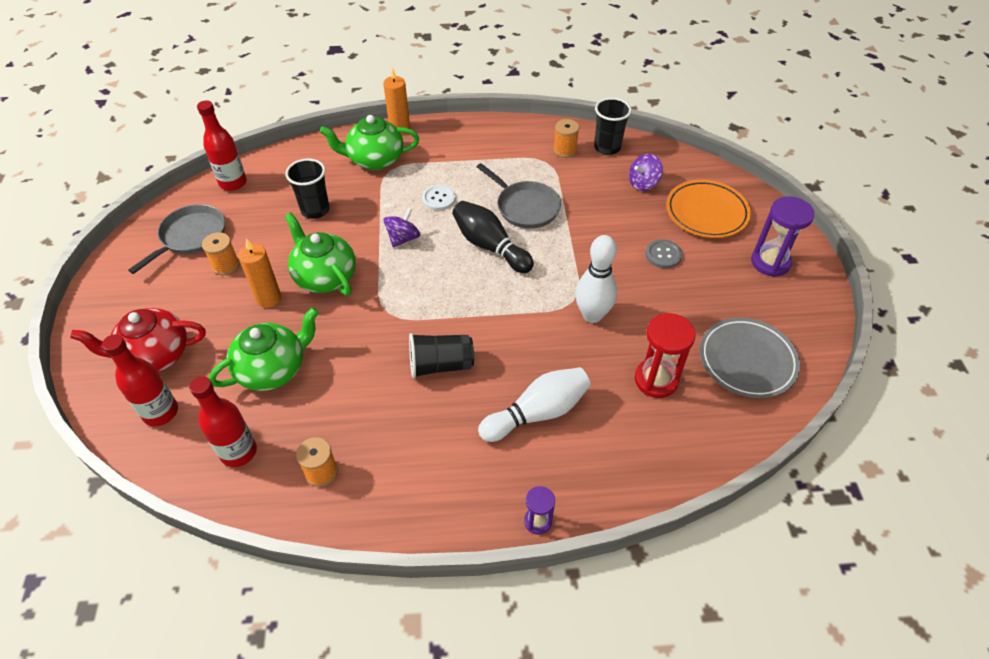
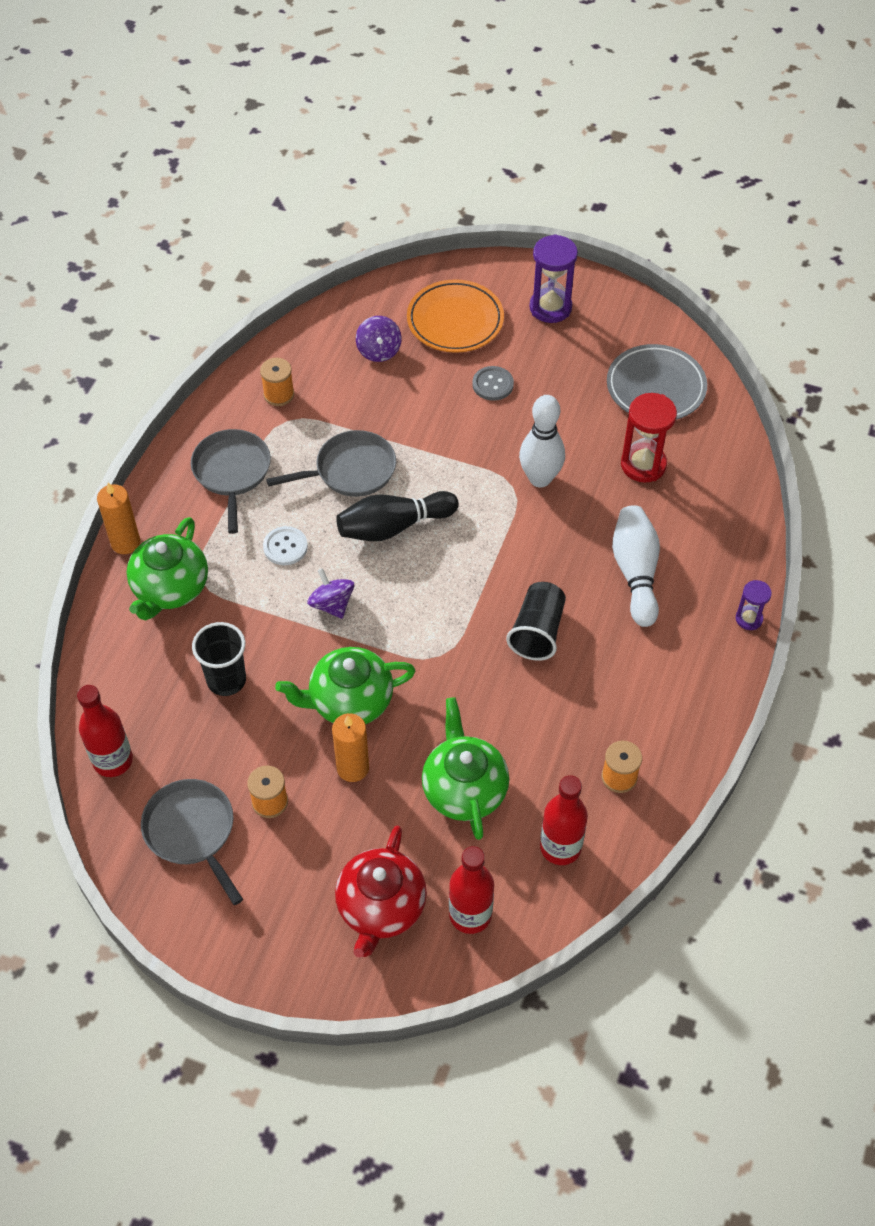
camera: 65 degrees left, 5 degrees up
(484, 153) = (232, 472): none -> grey pan
(607, 147) = (300, 355): black cup -> none

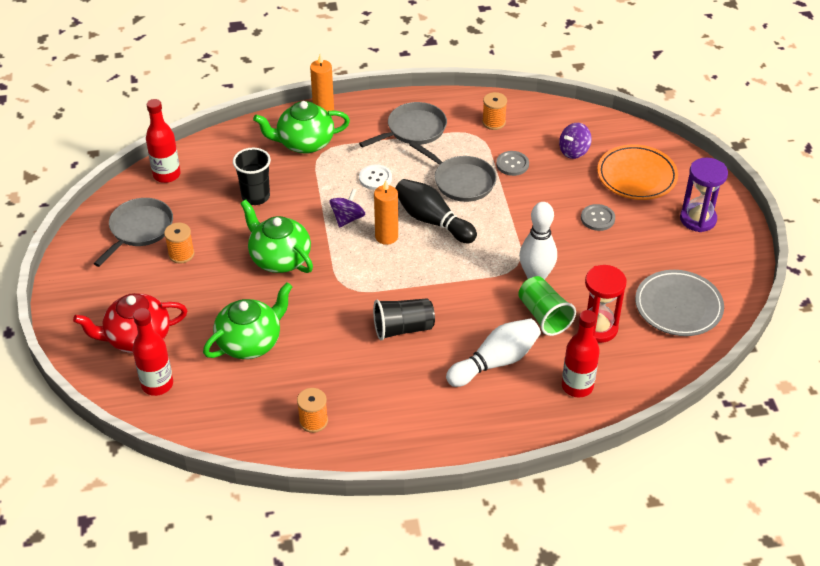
camera: 60 degrees right, 10 degrees down
(352, 768) = (230, 281): orange candle -> orange candle (386, 236)
(358, 412) = (512, 164): none -> grey button
(560, 847) = (236, 411): red bottle -> red bottle (577, 386)
(598, 500) = (544, 316): none -> green cup
(749, 619) = (506, 445): purple hourglass -> none

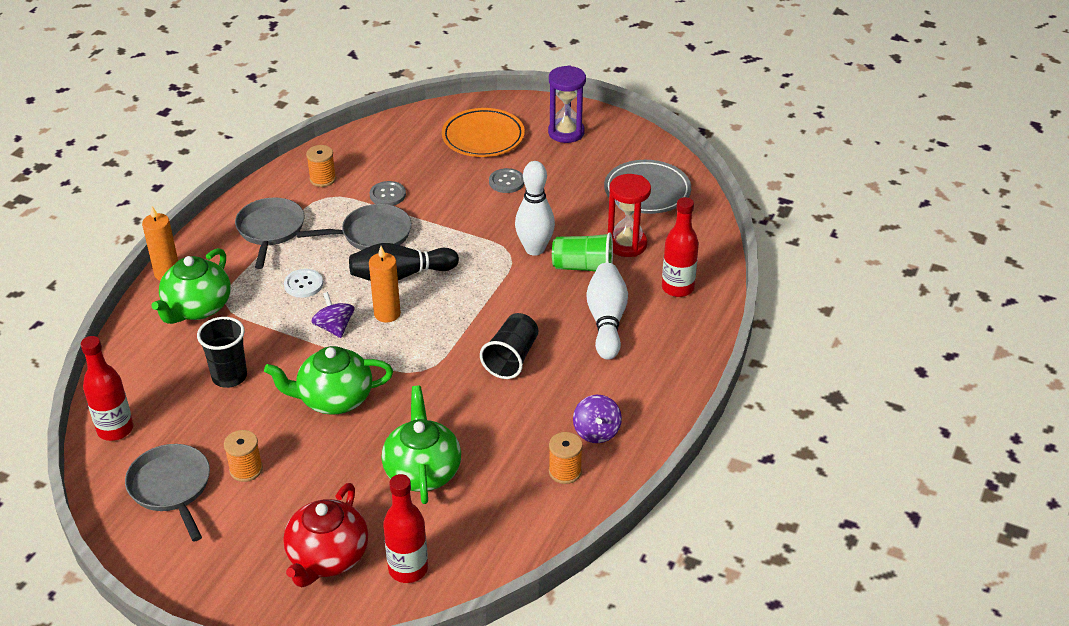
camera: 55 degrees left, 5 degrees down
(573, 151) = (414, 154): purple spinning top -> purple spinning top (596, 432)

